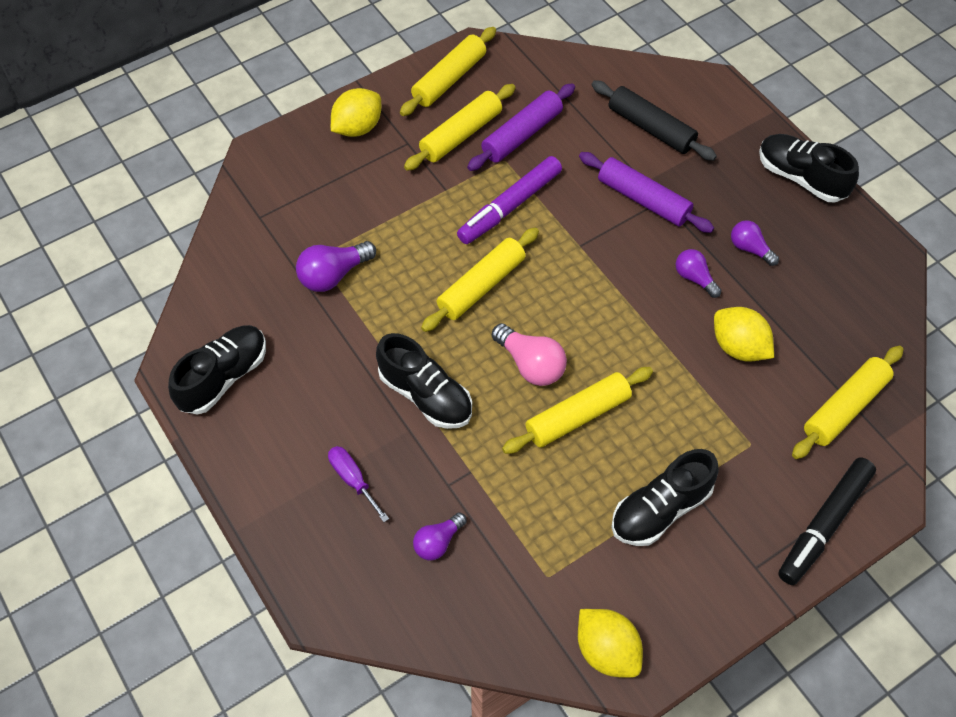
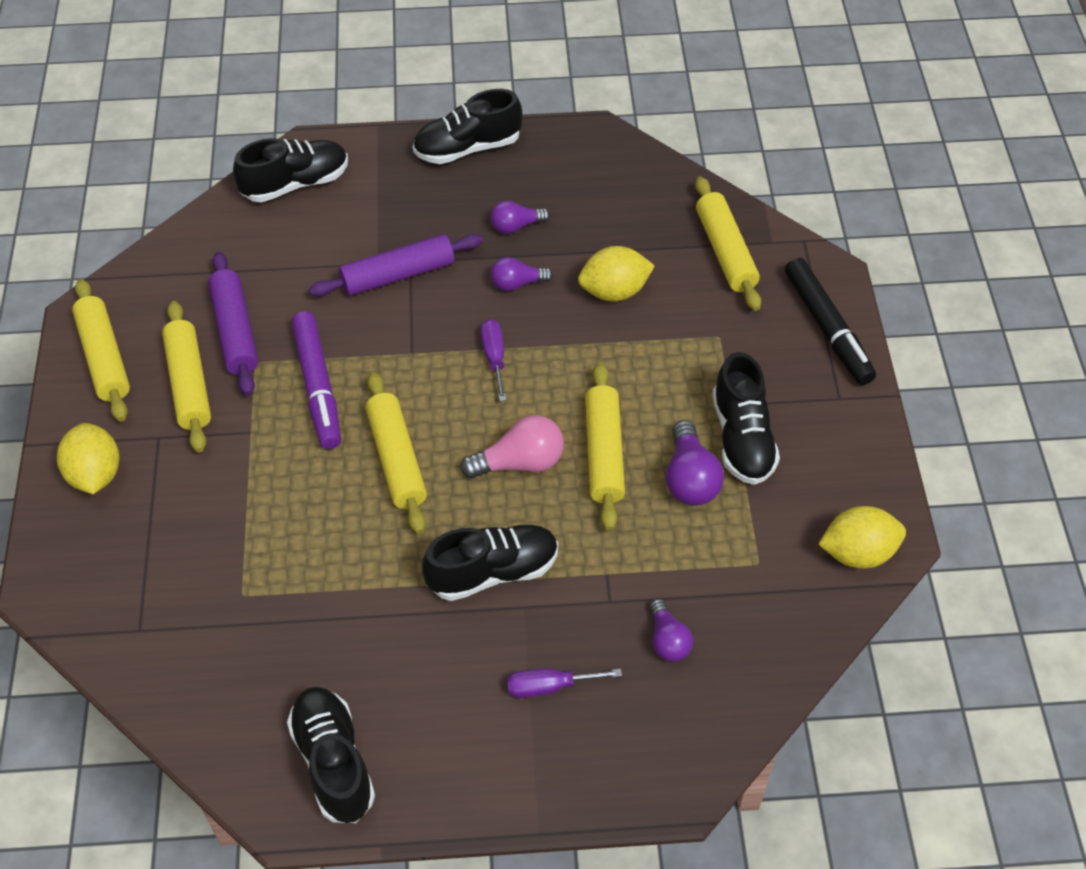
camera: 60 degrees left, 5 degrees down
(333, 275) = (279, 590): purple light bulb -> purple light bulb (690, 479)
(613, 299) = (494, 357): none -> purple screwdriver
(651, 128) = (318, 224): black rolling pin -> none
(677, 95) = (295, 184): none -> black shoe

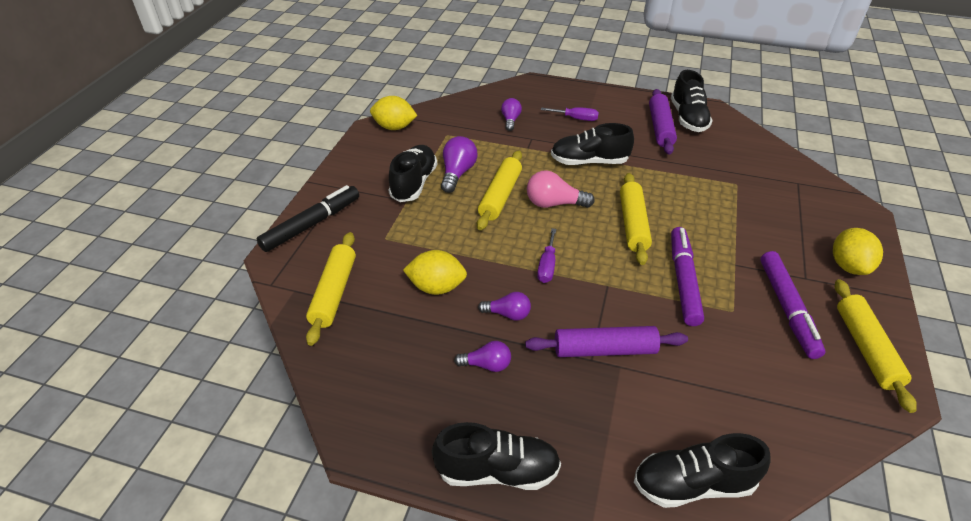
camera: 160 degrees left, 10 degrees down
(189, 384) = (787, 309): yellow rolling pin -> purple marker
(235, 331) = (751, 340): purple rolling pin -> purple rolling pin (660, 128)
(827, 328) = (312, 224): black marker -> black marker turned 45 degrees clockwise

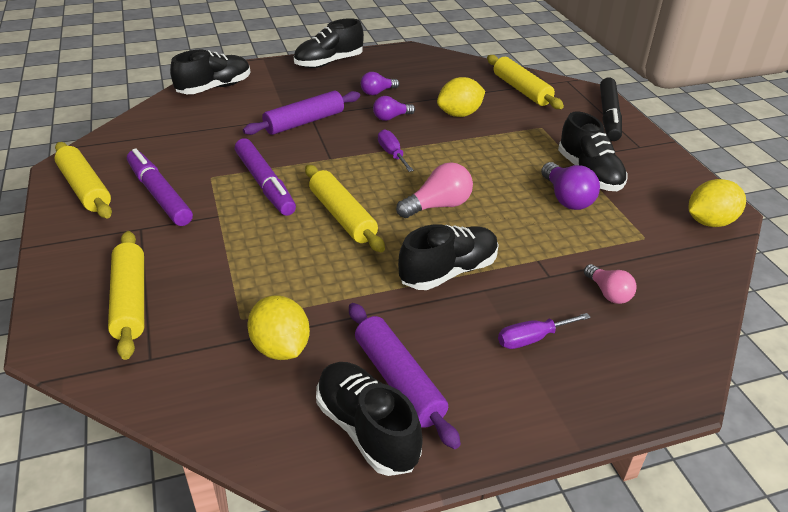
camera: 145 degrees right, 5 degrees down
(500, 196) = (497, 193): yellow rolling pin -> yellow rolling pin (130, 300)
(510, 120) = (608, 293): purple light bulb -> pink light bulb
(848, 266) = (89, 258): yellow lemon -> yellow lemon (281, 348)

